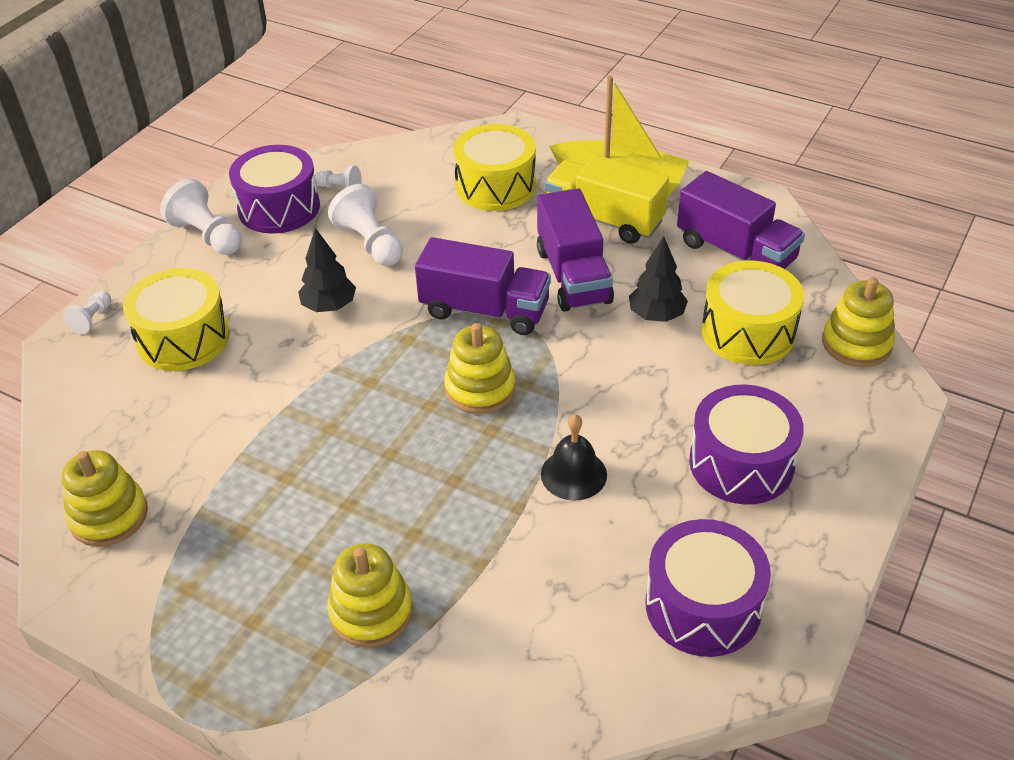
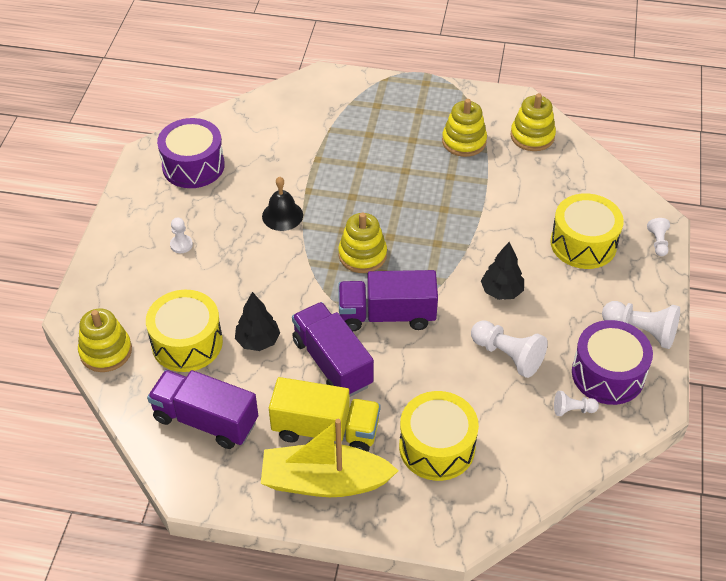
camera: 160 degrees right, 5 degrees up
(371, 611) = (363, 127): yellow stacking toy -> yellow stacking toy (464, 141)
(741, 463) = (181, 245): purple drum -> white pawn

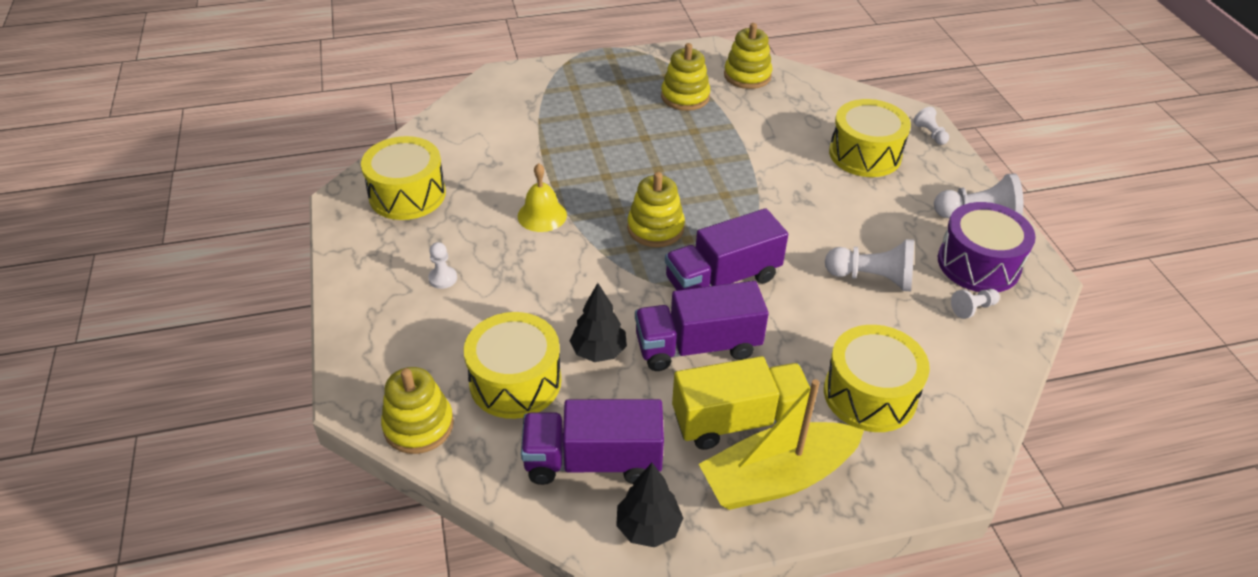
camera: 25 degrees left, 5 degrees down
(193, 166) = (407, 194): purple drum -> yellow drum
(282, 215) = (542, 215): black bell -> yellow bell
(332, 363) = (697, 346): purple truck -> purple truck turned 45 degrees counterclockwise
(501, 291) = (821, 220): black tree -> black tree (648, 527)

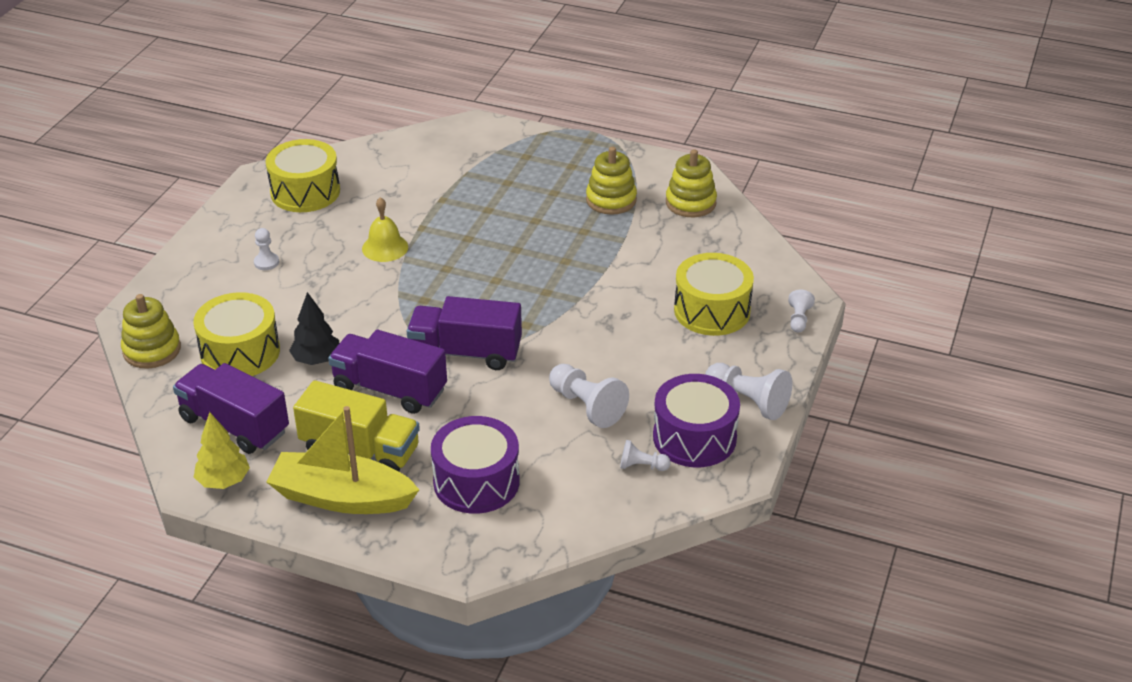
camera: 35 degrees right, 5 degrees down
(648, 527) = (224, 481): black tree -> yellow tree
(655, 228) = (459, 294): yellow stacking toy -> none
(869, 394) = (476, 482): yellow drum -> purple drum

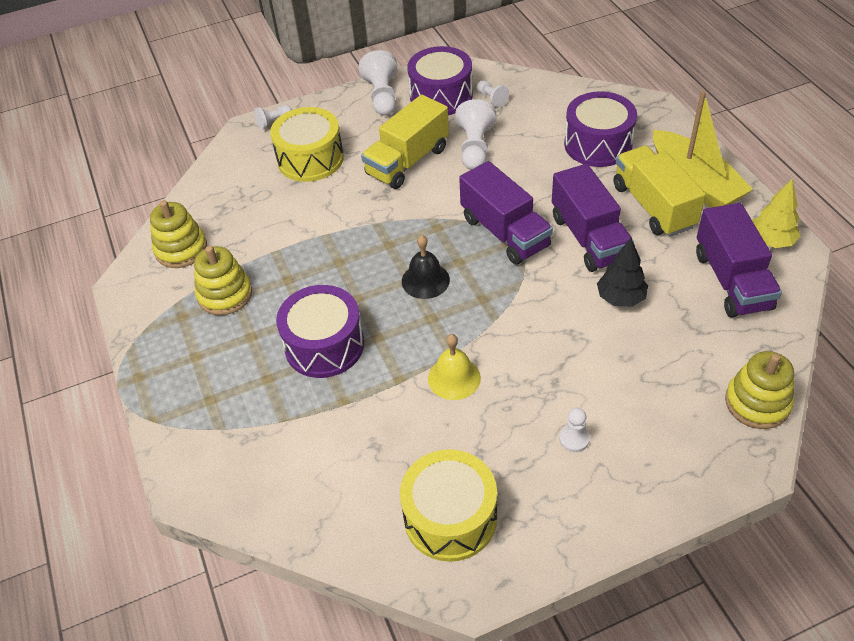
camera: 130 degrees left, 10 degrees up
(240, 352) = (678, 347): yellow drum -> none
(483, 286) = (425, 280): none -> black bell
(497, 215) = (324, 345): none -> purple drum
(628, 358) = (407, 161): none -> yellow truck

